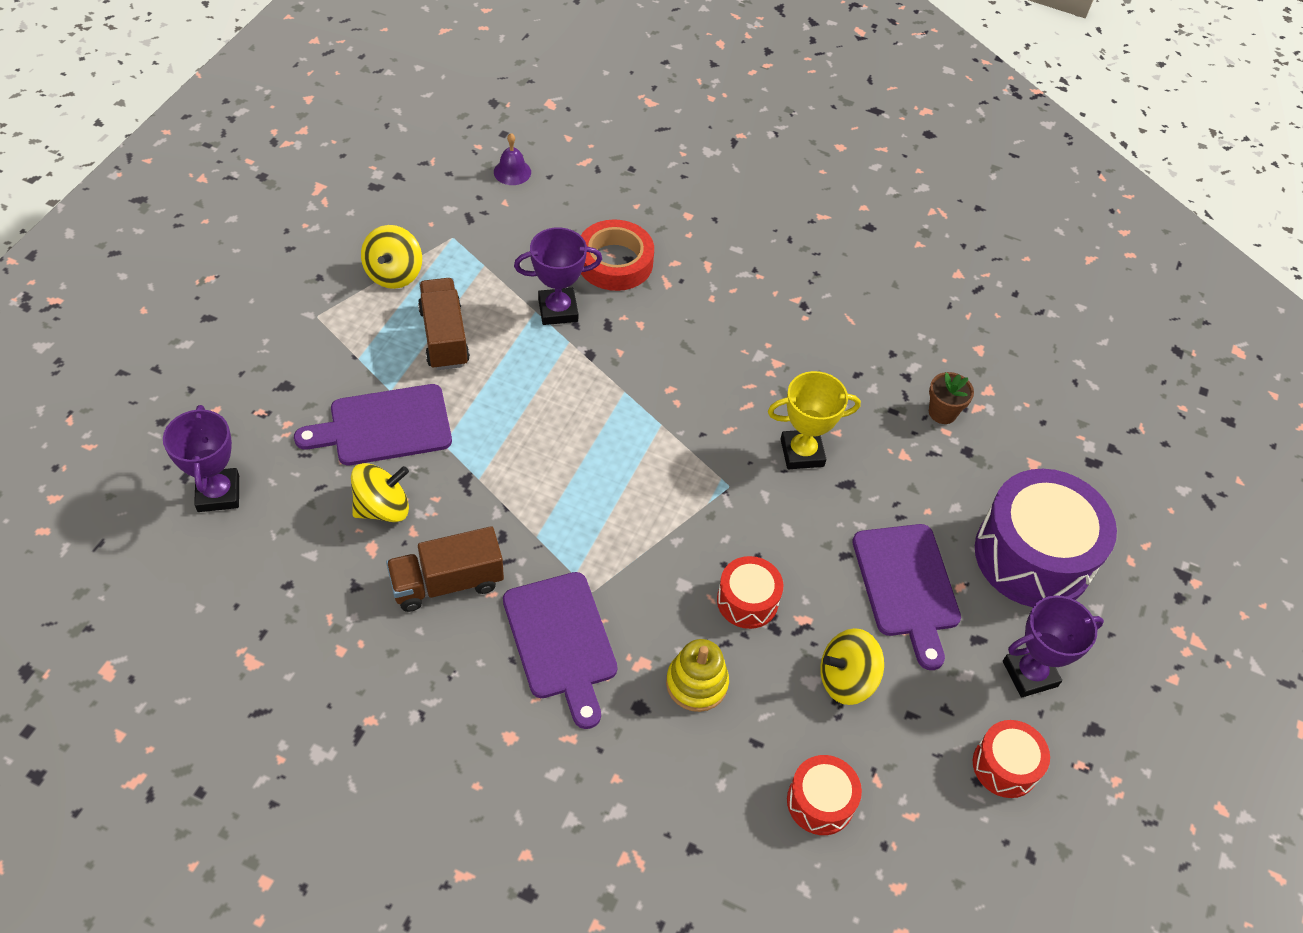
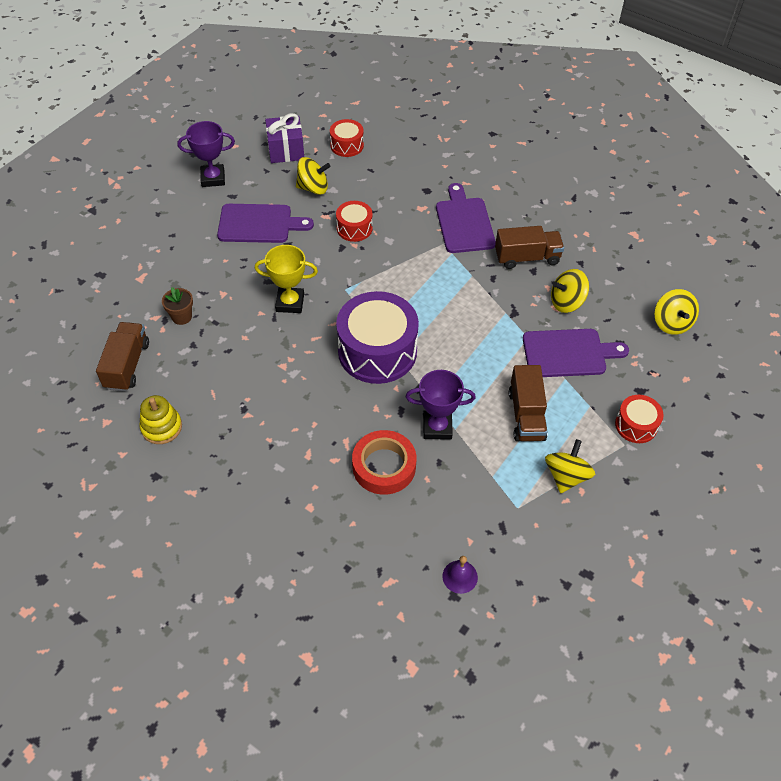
camera: 165 degrees left, 0 degrees up
(218, 493) = (671, 323): purple trophy -> yellow spinning top
(696, 683) = (394, 196): yellow stacking toy -> yellow stacking toy (161, 427)
(906, 586) = (259, 224): purple cutting board -> purple cutting board turned 90 degrees clockwise
(931, 767) = (286, 150): none -> purple gift
(974, 340) = (127, 365): none -> brown truck
(1005, 766) = (248, 146): red drum -> red drum (636, 425)
(1033, 556) = (175, 229): purple drum -> purple drum (377, 351)

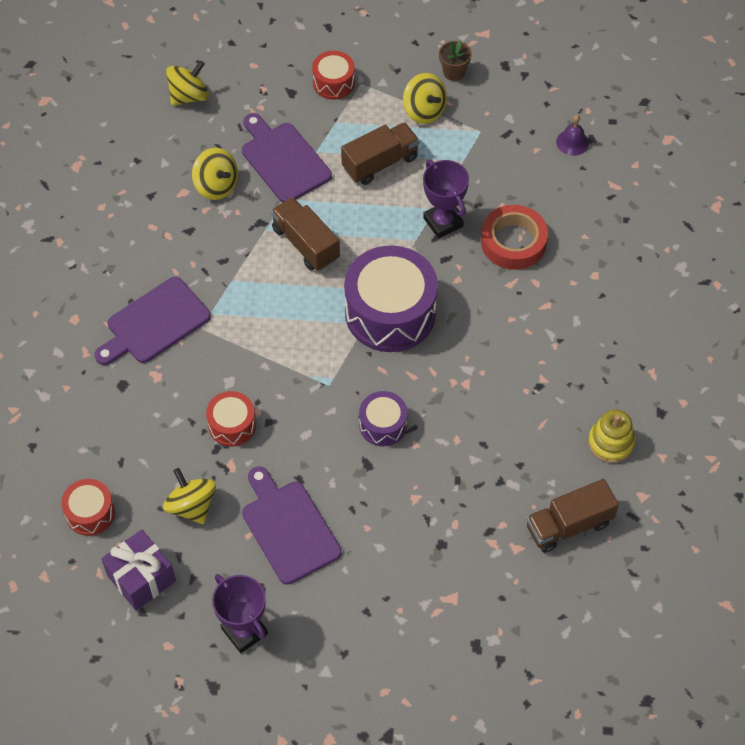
camera: 120 degrees left, 5 degrees up
(182, 317) = (473, 517): brown flower pot -> brown flower pot (454, 72)
(290, 303) = (383, 425): yellow trophy -> purple drum
(527, 258) = (173, 243): brown truck -> brown truck (305, 244)
(566, 476) = (424, 111): yellow spinning top -> yellow spinning top turned 120 degrees counterclockwise

